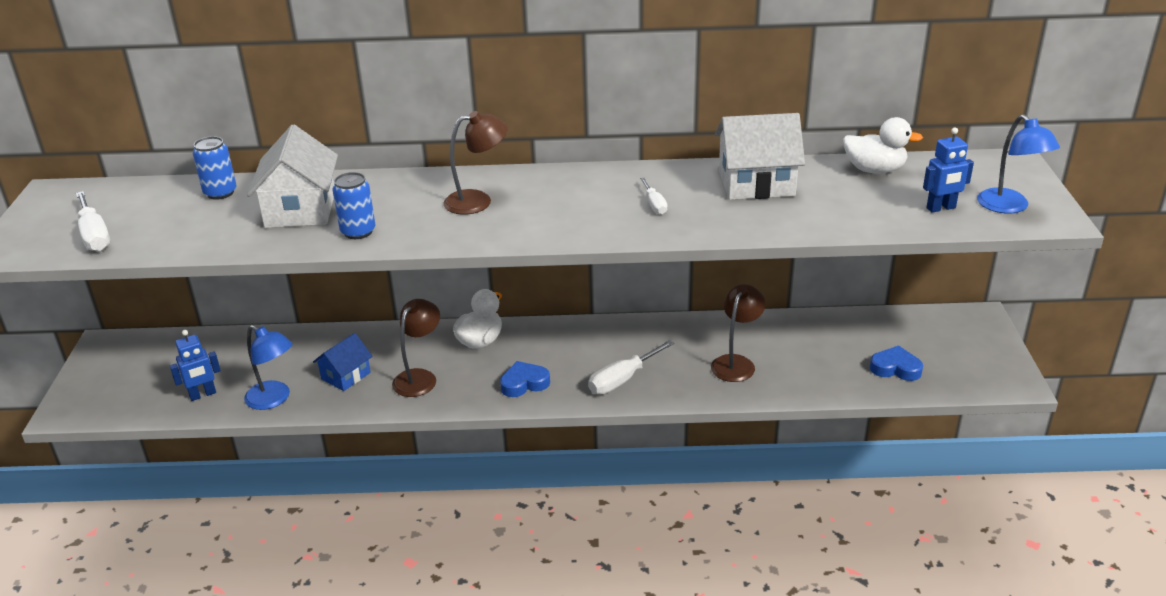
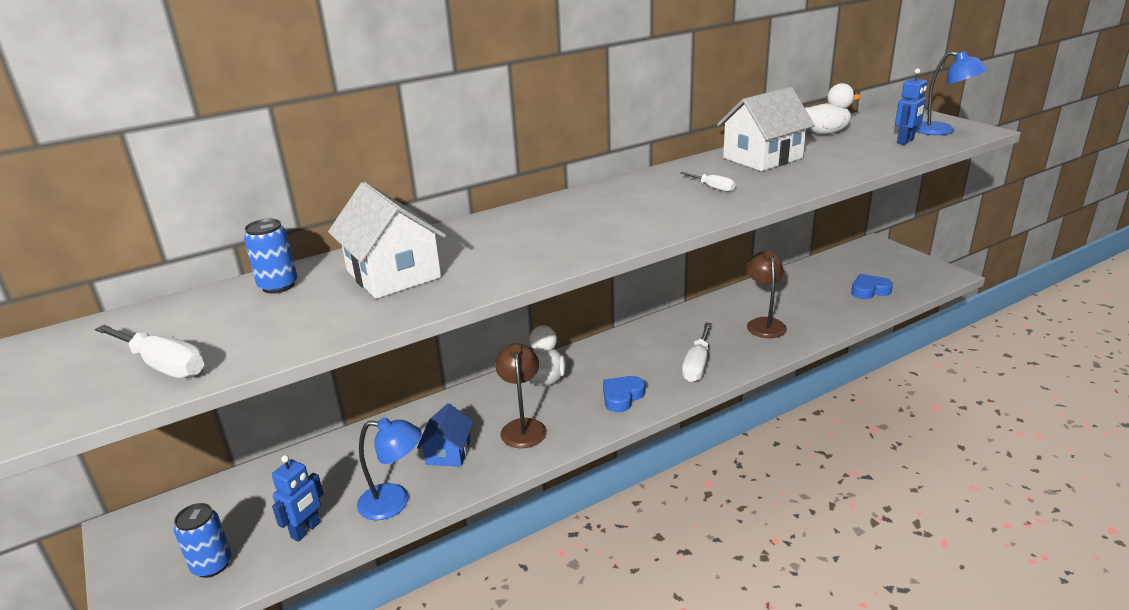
camera: 30 degrees left, 5 degrees down
(358, 232) = (483, 274): blue can -> blue can (212, 565)
(477, 201) = (562, 223): brown lamp -> none

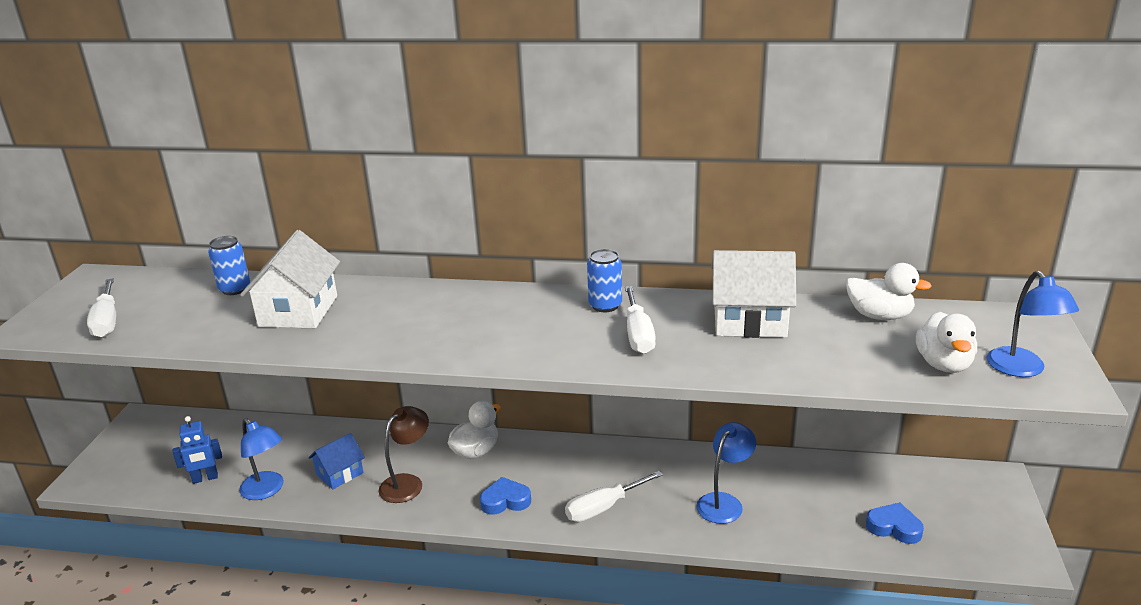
camera: 40 degrees right, 0 degrees up
(212, 565) = (143, 470): blue can -> blue can (605, 305)
(713, 188) = (638, 335): white screwdriver -> white screwdriver, size x1.71
(764, 324) = (724, 502): brown lamp -> blue lamp
(905, 141) = (943, 364): blue robot -> white duck

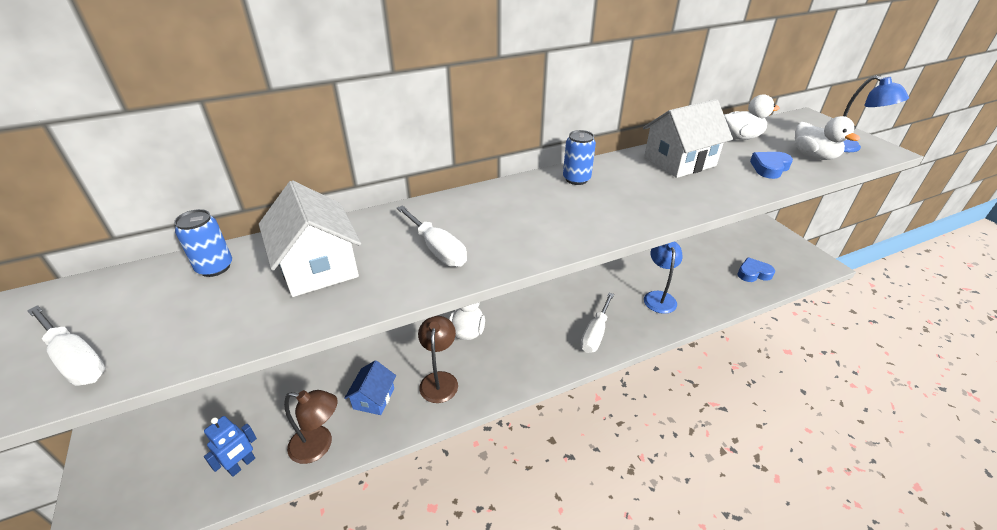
camera: 35 degrees left, 10 degrees up
(267, 490) = (319, 446): blue lamp -> brown lamp
(505, 501) = (527, 359): blue heart -> blue heart (769, 168)
(638, 335) = (629, 193): white screwdriver -> white screwdriver (437, 249)

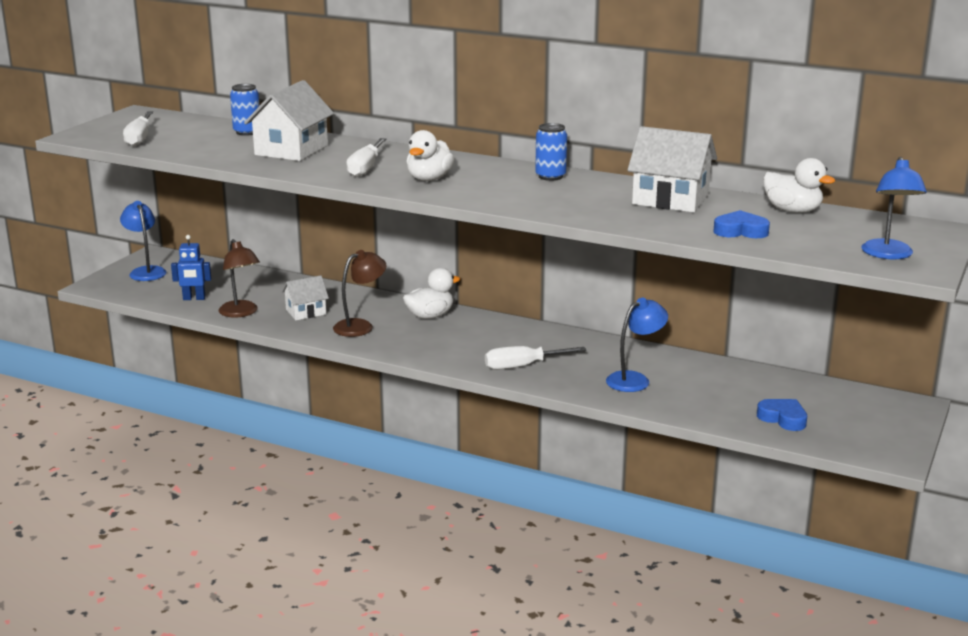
camera: 50 degrees right, 15 degrees down
(126, 469) = (146, 271): none -> blue lamp
(374, 398) = (306, 312): blue house -> white house
(814, 156) = (819, 243): white duck -> white duck (429, 179)

